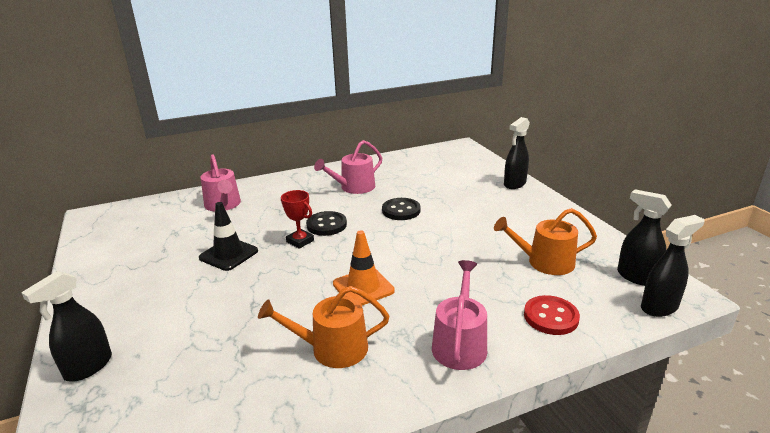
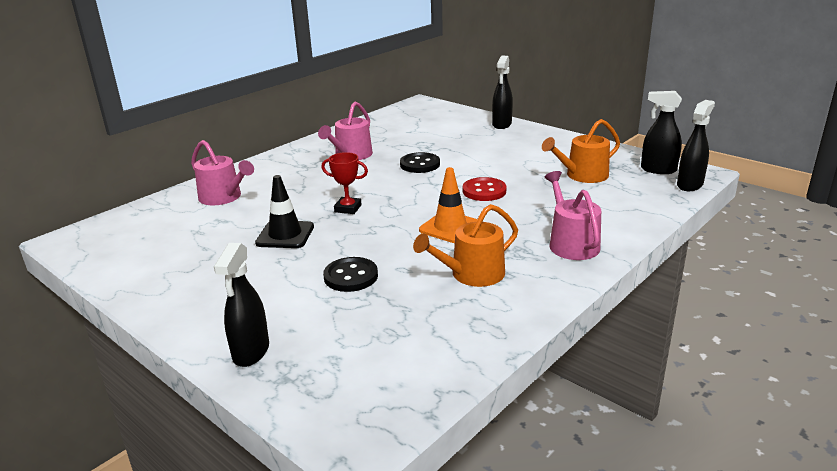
camera: 25 degrees left, 0 degrees up
(326, 225) = (359, 190): black button -> black button (351, 276)
(550, 317) = (621, 209): red button -> red button (484, 191)

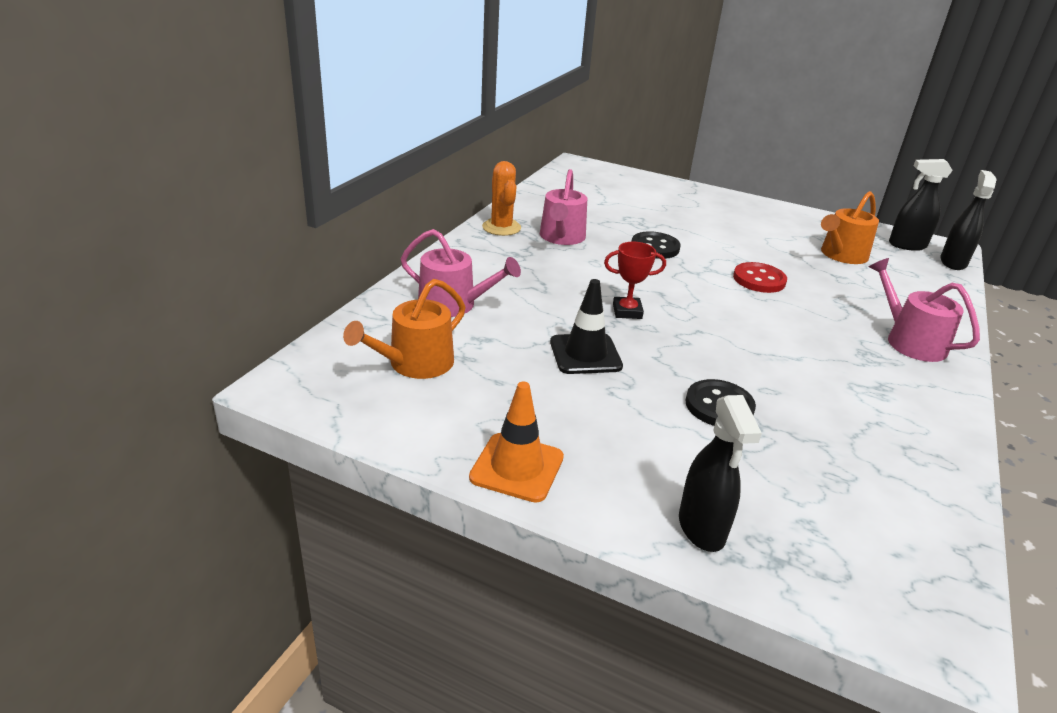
camera: 20 degrees left, 5 degrees up
(311, 147) = (501, 227): none -> orange cactus
(450, 227) = (767, 330): orange traffic cone -> orange traffic cone (517, 467)
(472, 274) = (848, 390): orange watering can -> orange watering can (415, 364)
(501, 124) = (696, 192): black spray bottle -> none

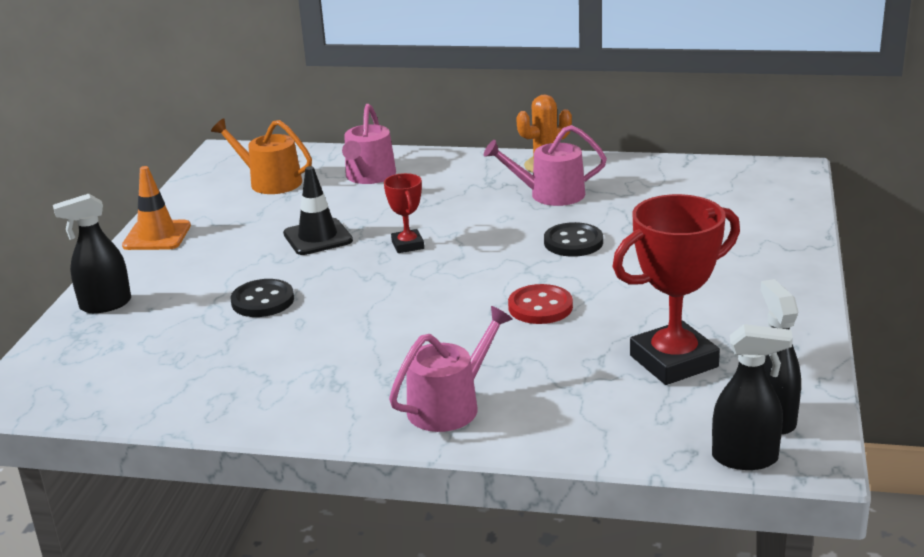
camera: 80 degrees right, 5 degrees down
(841, 255) = (673, 361): orange watering can -> red trophy

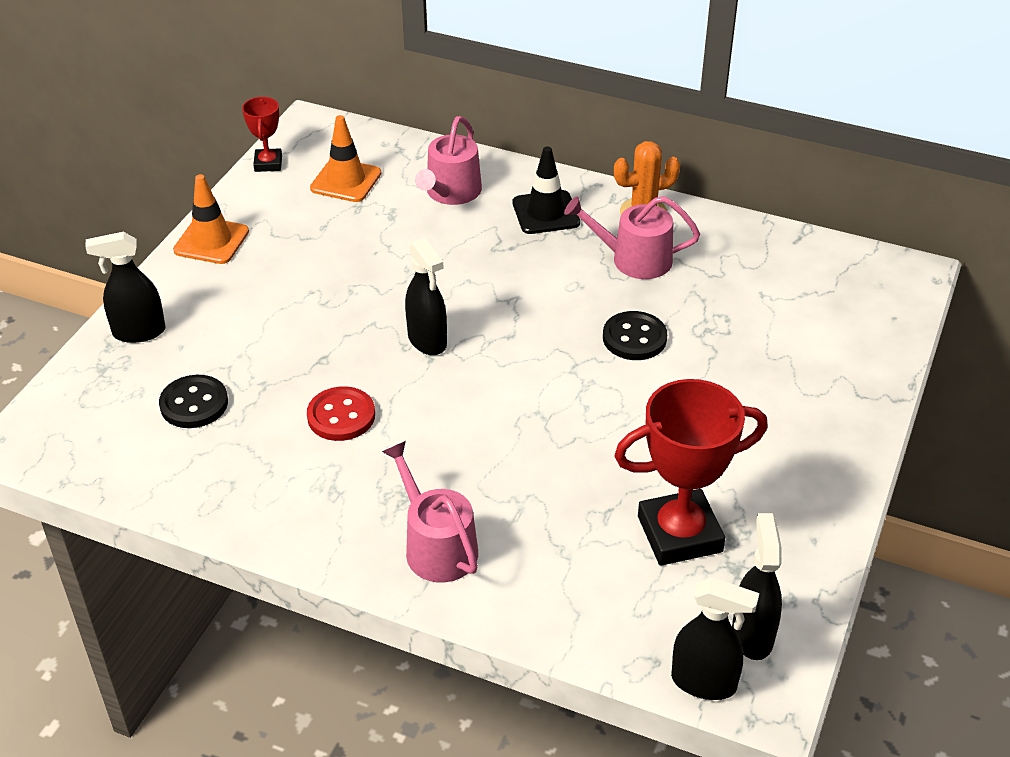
camera: 10 degrees right, 15 degrees up
(263, 301) = (293, 359): black button -> black button (194, 404)
(270, 182) = (346, 181): orange watering can -> orange traffic cone
(318, 237) = (372, 276): black traffic cone -> black traffic cone (546, 213)
(385, 271) = (427, 341): none -> black spray bottle
(407, 245) = (461, 307): red trophy -> red trophy (268, 163)
(449, 406) = (436, 546): pink watering can -> pink watering can turned 90 degrees counterclockwise
(540, 307) = (569, 427): red button -> red button (341, 416)

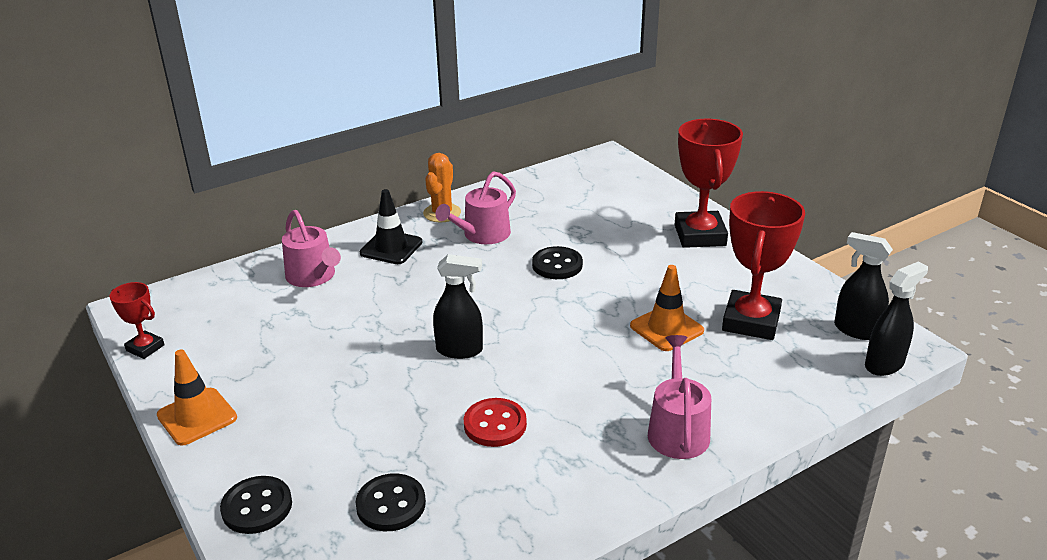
camera: 55 degrees left, 10 degrees down
(138, 332) = (257, 507): black spray bottle -> black button
(346, 181) = (228, 318): orange traffic cone -> orange traffic cone (666, 328)
(436, 546) = (677, 430): pink watering can -> pink watering can turned 90 degrees clockwise
(817, 423) = (700, 235): none -> red trophy

